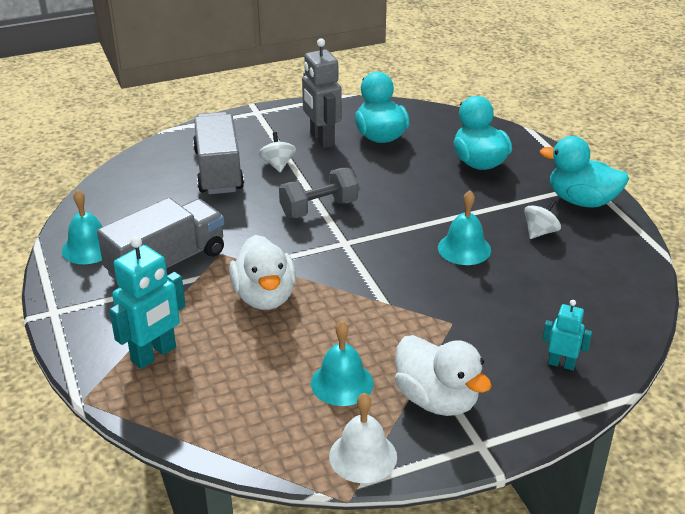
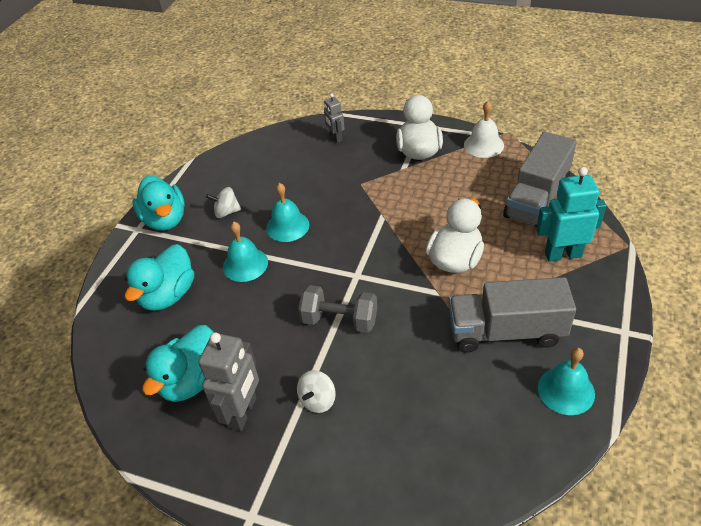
camera: 135 degrees left, 10 degrees up
(218, 171) = (378, 428): grey truck -> grey truck (537, 199)
(342, 383) = (459, 182): turquoise bell -> turquoise bell (245, 264)
(561, 364) = (335, 138): turquoise robot -> grey robot

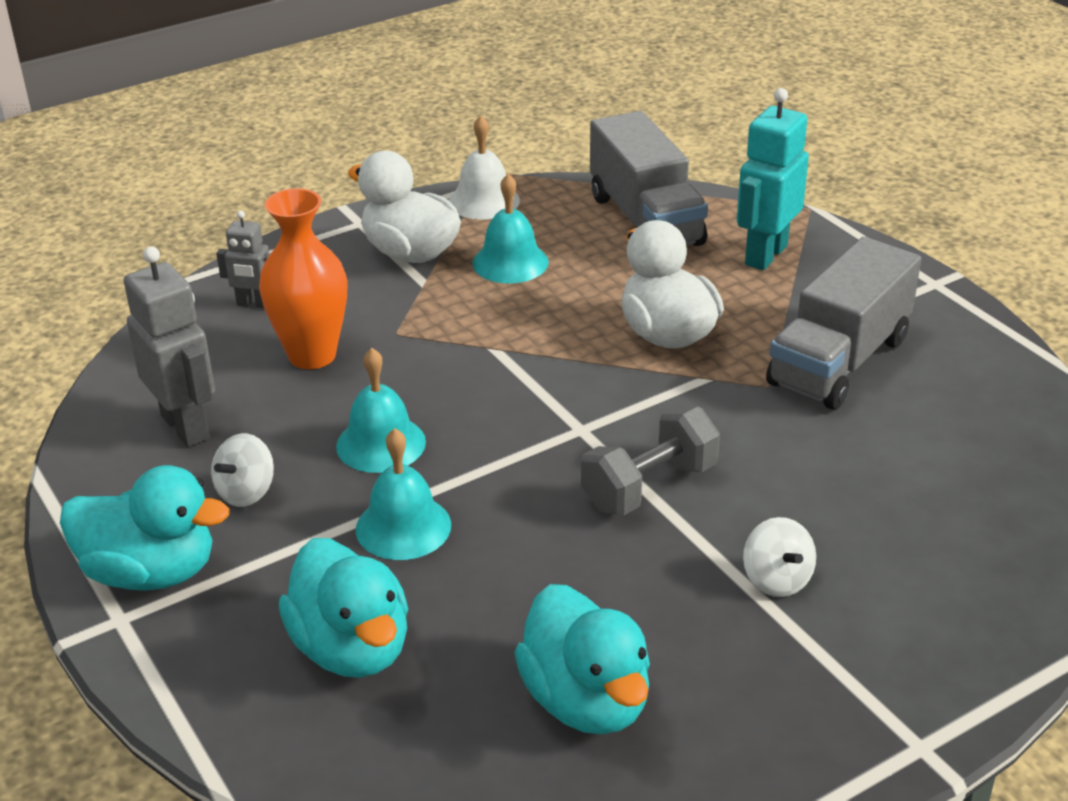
camera: 55 degrees left, 10 degrees down
(243, 412) = (717, 669): grey robot -> grey robot (186, 427)
(321, 173) = (312, 355): none -> orange vase
(566, 390) = (977, 369): turquoise bell -> turquoise bell (510, 262)

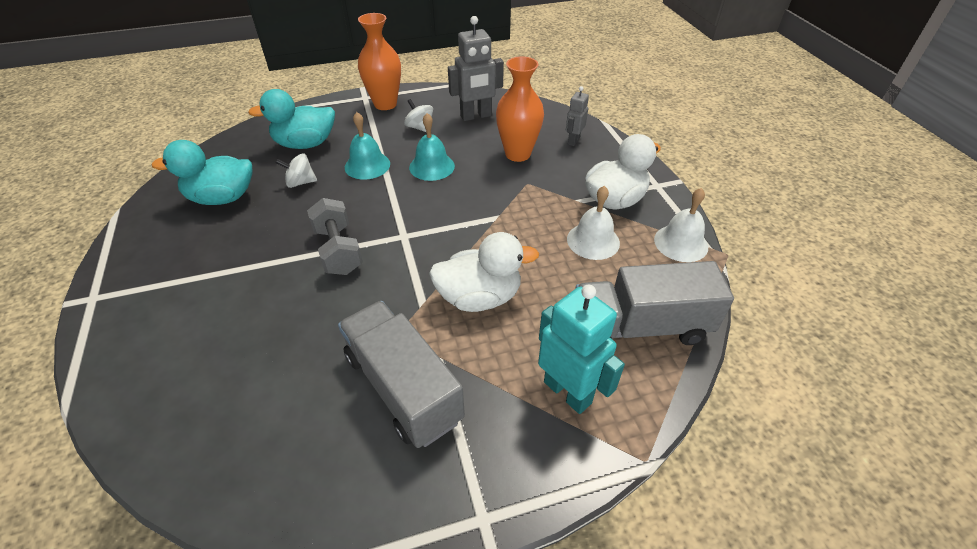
camera: 105 degrees right, 10 degrees up
(151, 572) = (385, 104): turquoise duck -> orange vase
(510, 262) = (593, 241): turquoise bell -> white bell
(776, 579) = (234, 280): white spinning top -> white spinning top (300, 182)

